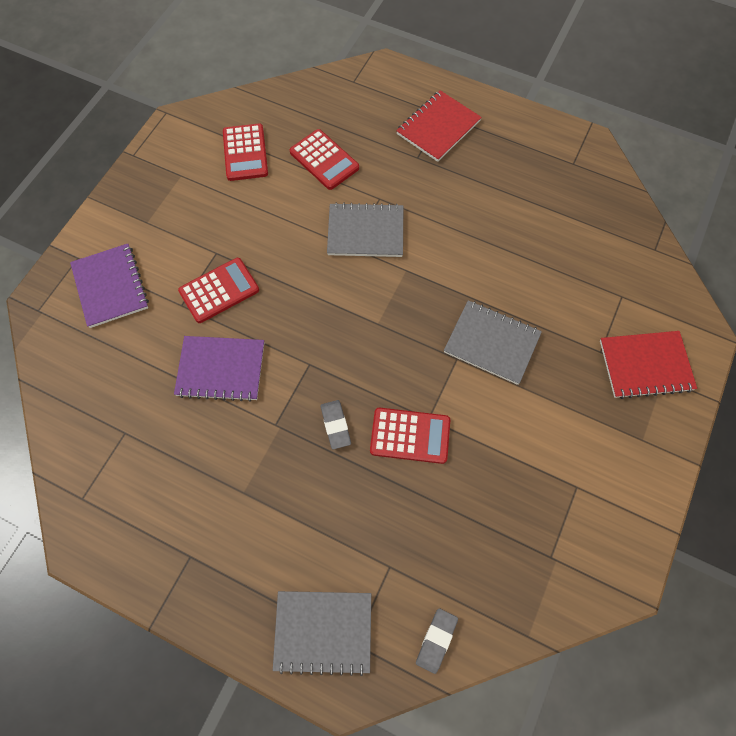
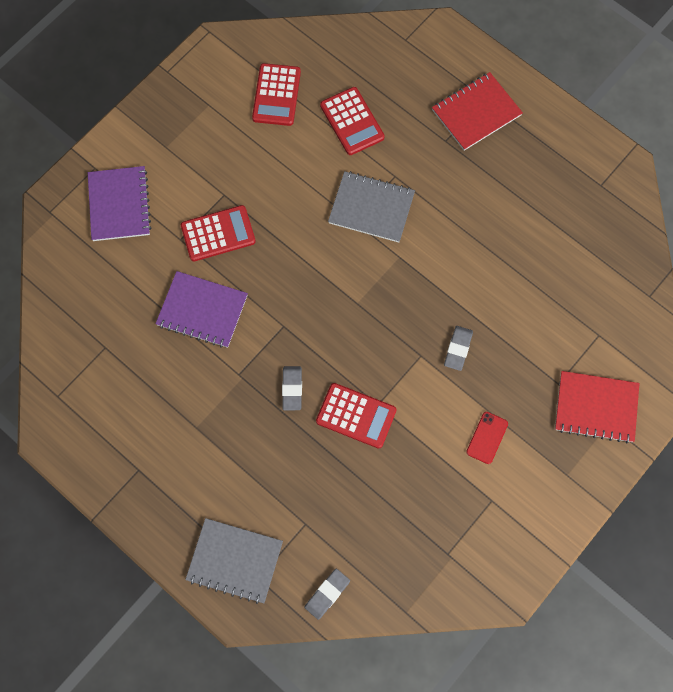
camera: 15 degrees right, 5 degrees up
(492, 343) = (458, 349): grey notebook -> grey eraser
(550, 423) = (487, 437): none -> red phone

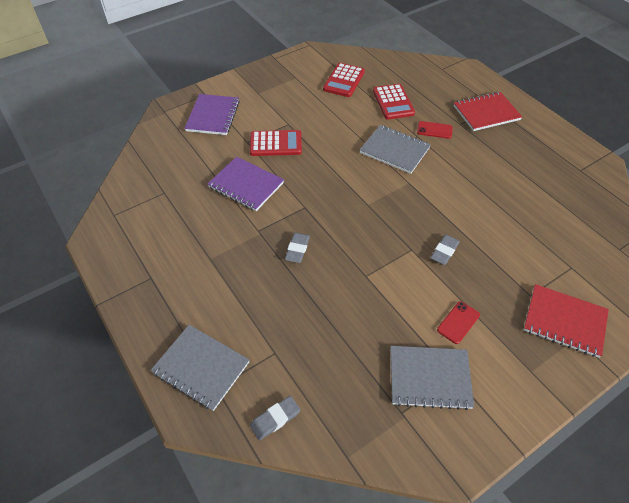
camera: 15 degrees right, 20 degrees down
(356, 416) = (345, 280): red calculator -> none
(415, 160) = (434, 130): none -> red phone
(468, 510) = (429, 378): none -> grey notebook

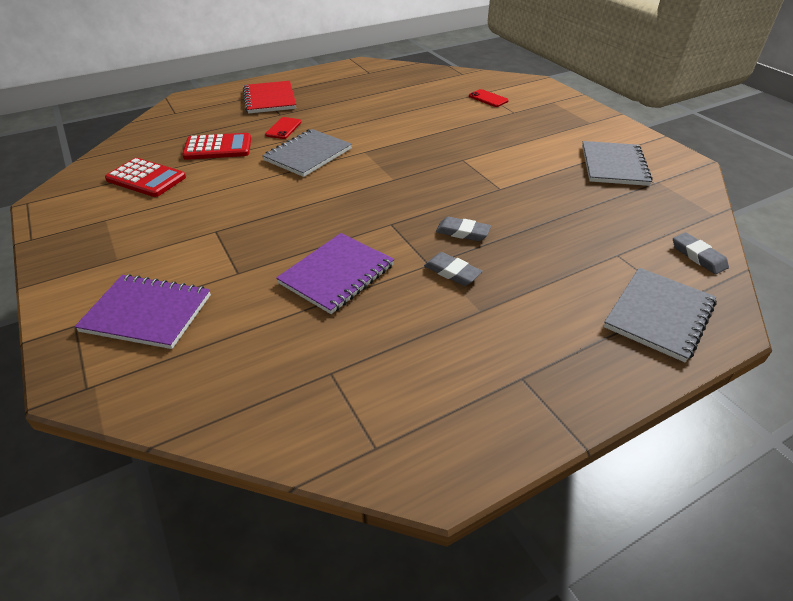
camera: 85 degrees left, 10 degrees down
(275, 144) = (256, 244): red calculator -> none
(444, 251) = (465, 143): grey eraser -> grey eraser (452, 272)
(458, 322) = (549, 146): red phone -> red phone (488, 98)
(564, 321) = (538, 103): red notebook -> none

